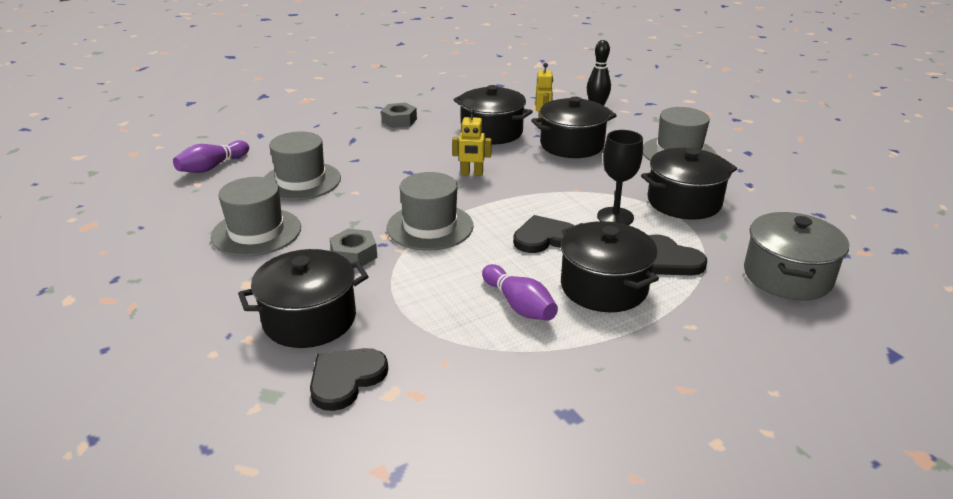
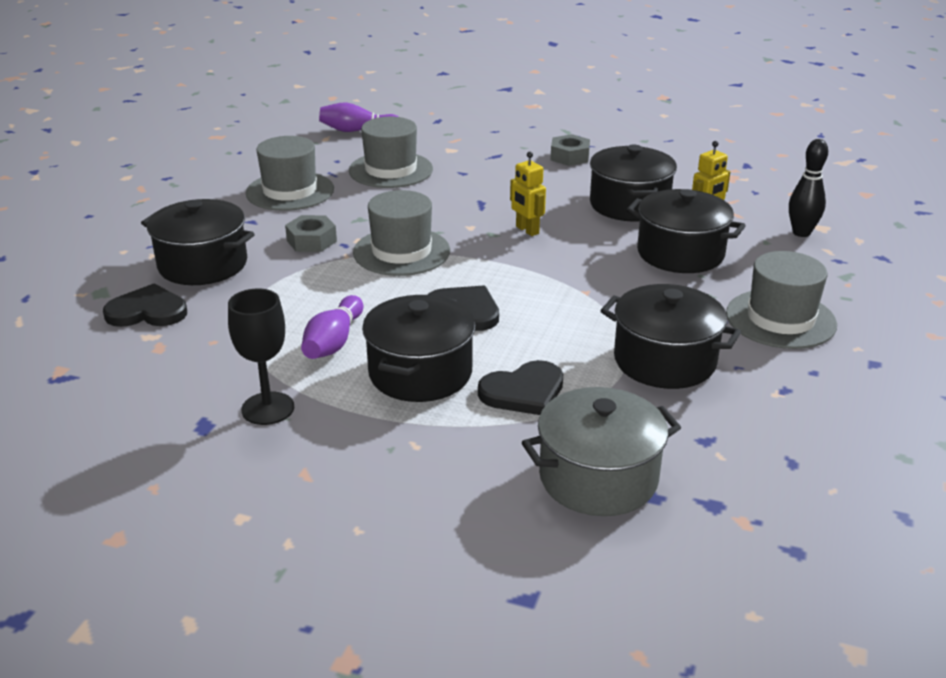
camera: 50 degrees right, 0 degrees up
(615, 217) = (564, 332): black goblet -> black goblet (268, 408)
(669, 260) = (523, 392): black heart -> black heart turned 120 degrees counterclockwise

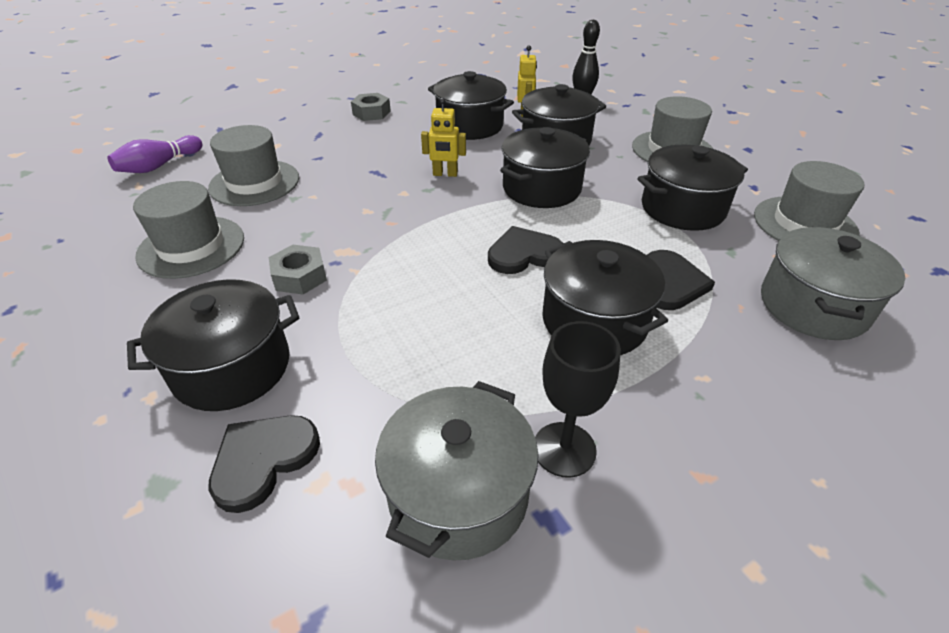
camera: 50 degrees left, 10 degrees up
(190, 384) = (458, 494): none -> grey pot
(333, 342) = (491, 347): purple bowling pin -> none
(401, 252) = (392, 240): grey hat -> grey hat (804, 224)
(578, 280) = (541, 188): none -> black pot

